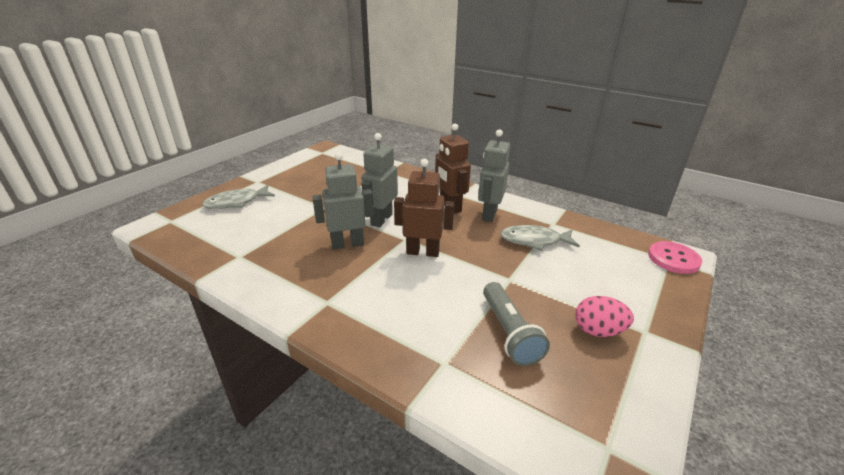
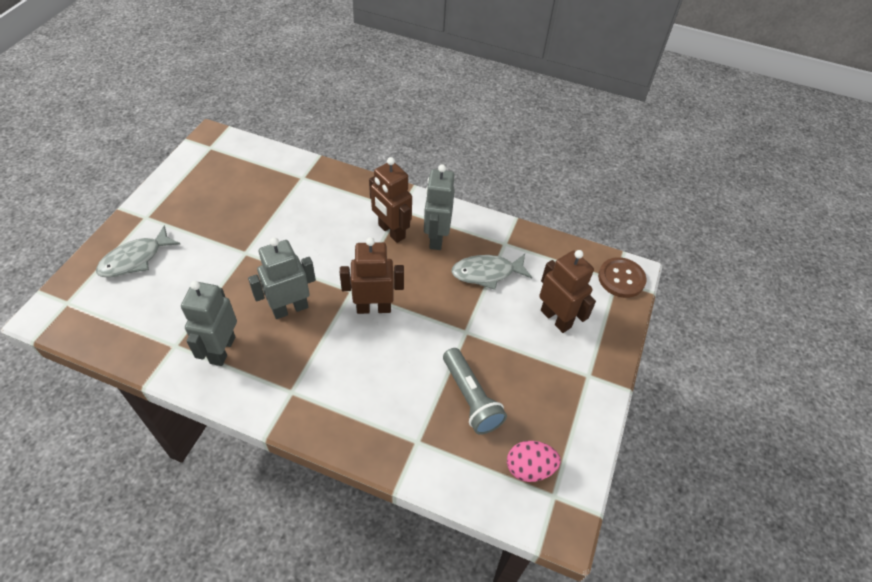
camera: 15 degrees left, 20 degrees up
(381, 219) = (317, 264): grey robot -> grey robot (222, 350)
(598, 331) = (548, 382): pink egg -> pink egg (529, 468)
(605, 280) = (556, 318): none -> brown robot
(673, 259) = (621, 279): pink button -> brown button

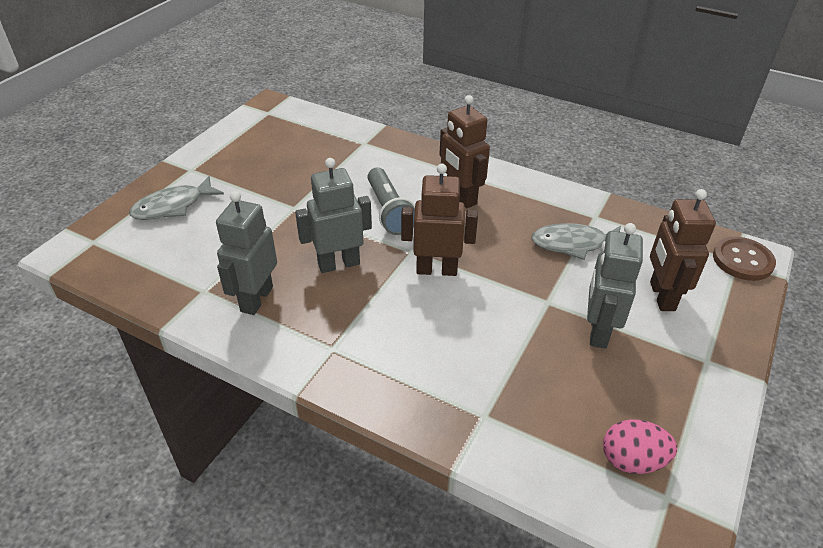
camera: 10 degrees right, 10 degrees down
(436, 238) = (513, 206): grey robot -> grey robot (598, 331)
(470, 398) = (553, 373): grey flashlight -> grey flashlight (389, 211)
(556, 318) = (661, 296): brown robot -> brown robot turned 150 degrees counterclockwise

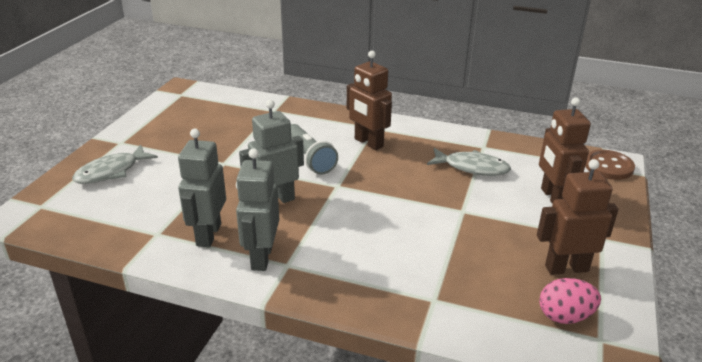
camera: 10 degrees left, 10 degrees down
(436, 269) = (362, 197): brown robot -> brown robot (566, 268)
(574, 244) = (472, 168): grey fish -> grey fish turned 150 degrees counterclockwise
(598, 331) = (509, 227): grey robot -> grey robot (261, 257)

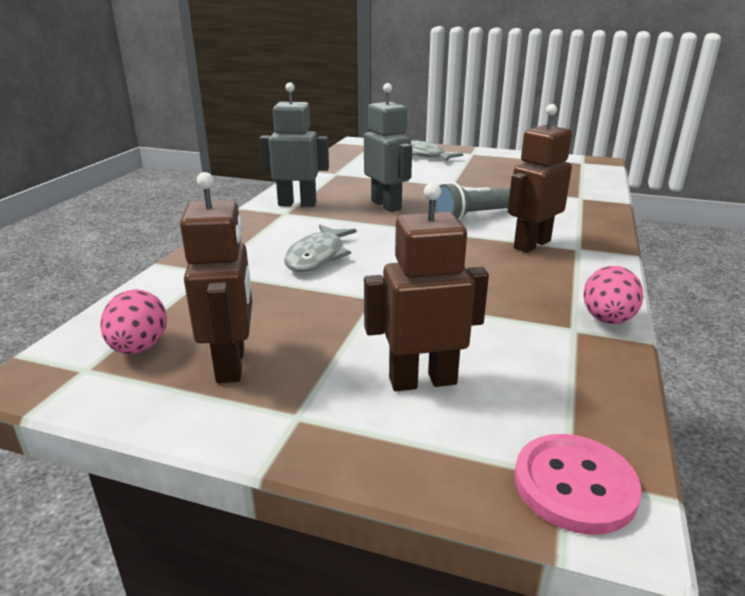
camera: 90 degrees right, 5 degrees down
(208, 235) = (332, 186): grey robot -> none
(471, 136) = (607, 320): none -> pink egg
(472, 168) = (496, 312): grey fish -> grey fish (317, 256)
(608, 166) = (574, 485): brown button -> pink button

